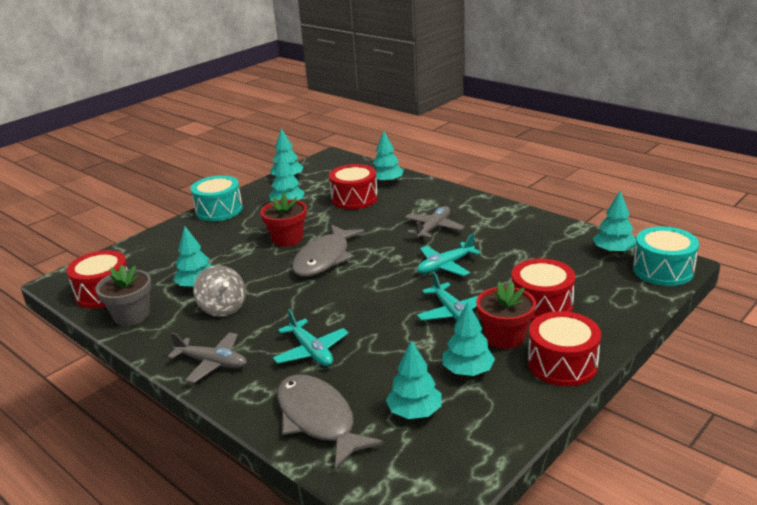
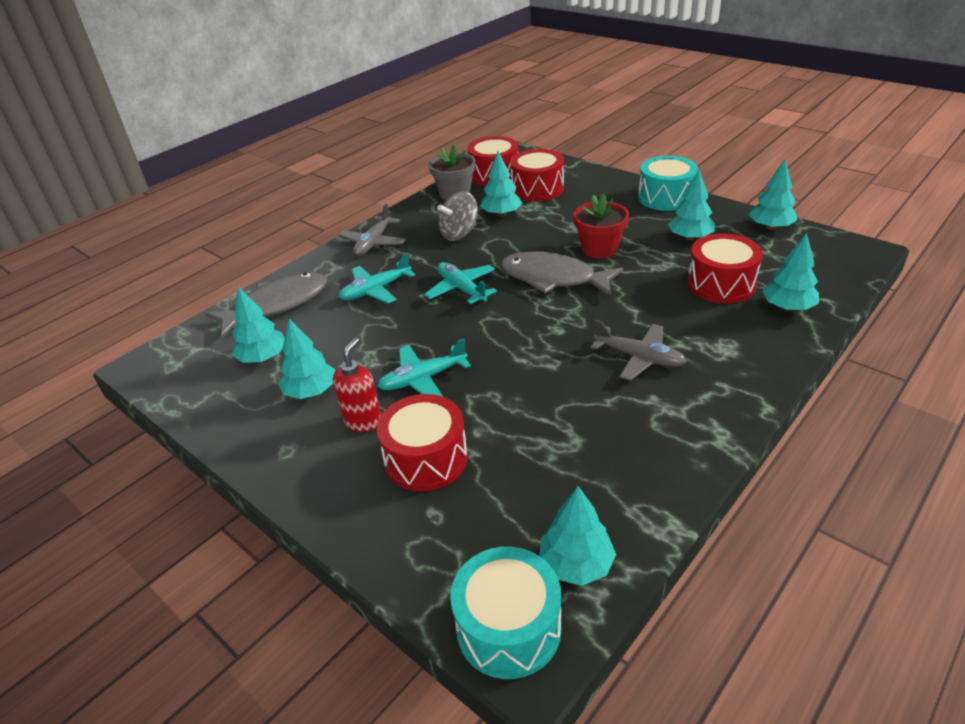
camera: 90 degrees right, 10 degrees up
(445, 266) = (533, 371): turquoise plane -> turquoise plane (461, 289)
(505, 337) = (363, 421): red flower pot -> red soap dispenser
(562, 364) = (297, 468): red drum -> red drum (537, 189)

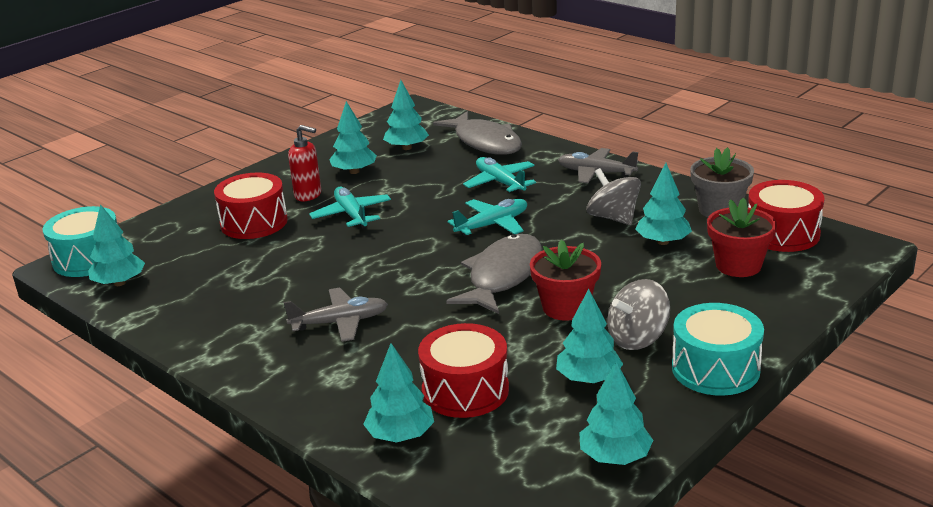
camera: 90 degrees right, 10 degrees down
(537, 189) = (738, 265): red drum -> red flower pot
(636, 222) = (637, 338): none -> grey spinning top
(639, 358) = (340, 322): grey plane -> grey plane turned 135 degrees counterclockwise

